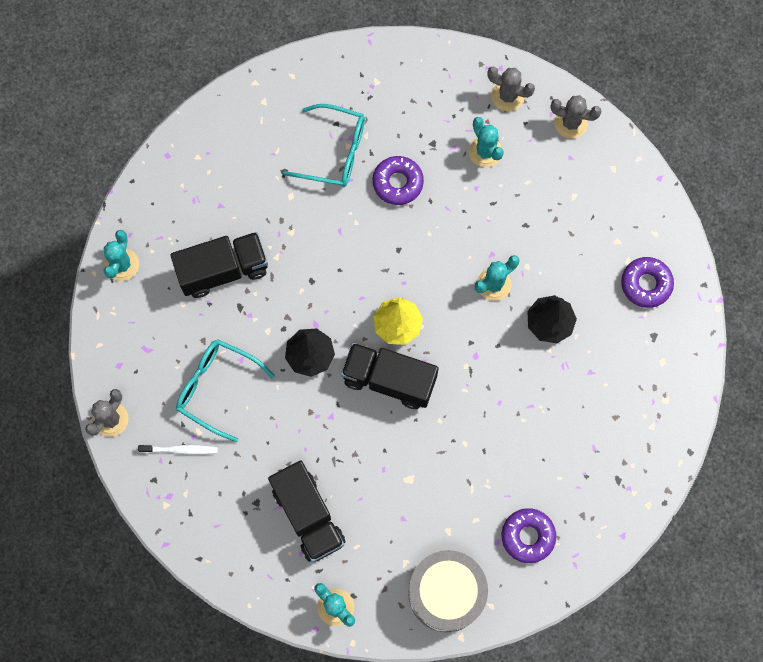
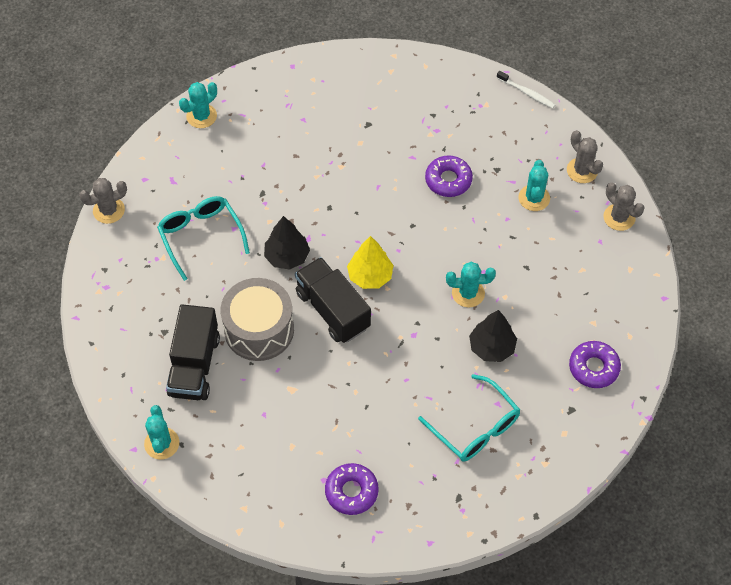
camera: 35 degrees right, 15 degrees down
(180, 450) = (140, 261): white toothbrush -> white toothbrush (527, 93)
(223, 270) = (270, 162): black truck -> none
(334, 152) = (416, 132): turquoise glasses -> turquoise glasses (475, 427)
(446, 593) = (253, 490): grey drum -> grey drum (259, 329)

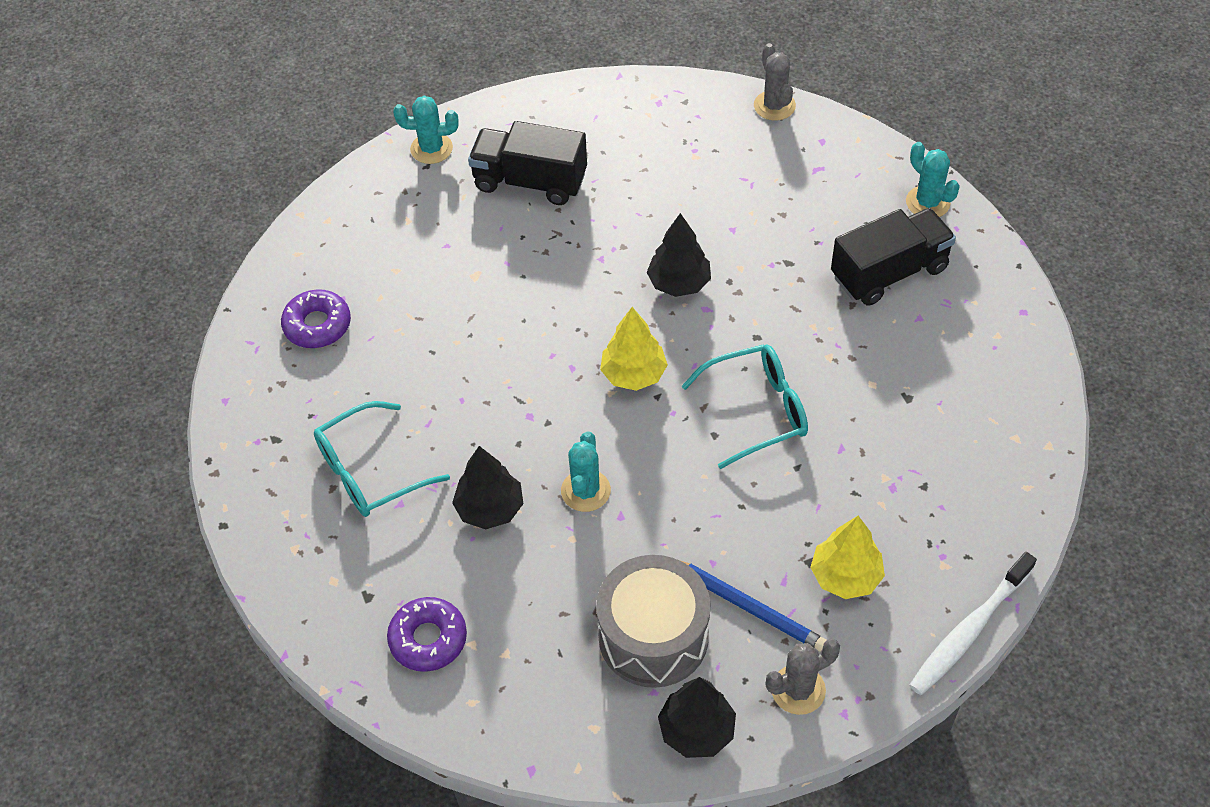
camera: 100 degrees right, 5 degrees down
(201, 237) = (722, 194): turquoise glasses -> turquoise glasses (756, 411)
(259, 329) = (569, 247): grey drum -> grey drum (653, 636)
(333, 310) = (585, 327): black truck -> black truck (889, 273)
(448, 180) = (793, 491): purple donut -> none
(503, 151) = (845, 576): none -> yellow tree
(527, 93) = (969, 631): white toothbrush -> white toothbrush, size x1.63
(534, 198) = (748, 607): turquoise cactus -> blue pencil
(619, 217) = (697, 731): grey cactus -> black tree

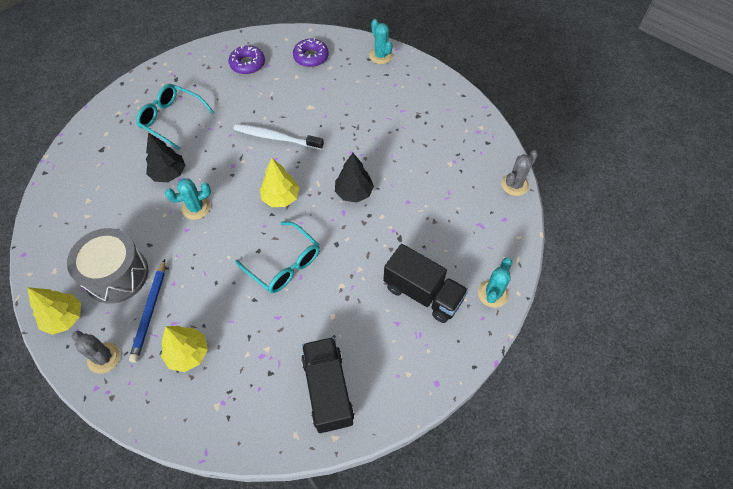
camera: 60 degrees right, 5 degrees up
(428, 639) = (85, 182): purple donut -> purple donut (311, 57)
(530, 181) = (384, 102): black truck -> black truck (328, 390)
(697, 731) = (64, 318): black tree -> yellow tree
(969, 631) = (173, 437): white toothbrush -> white toothbrush (276, 137)

